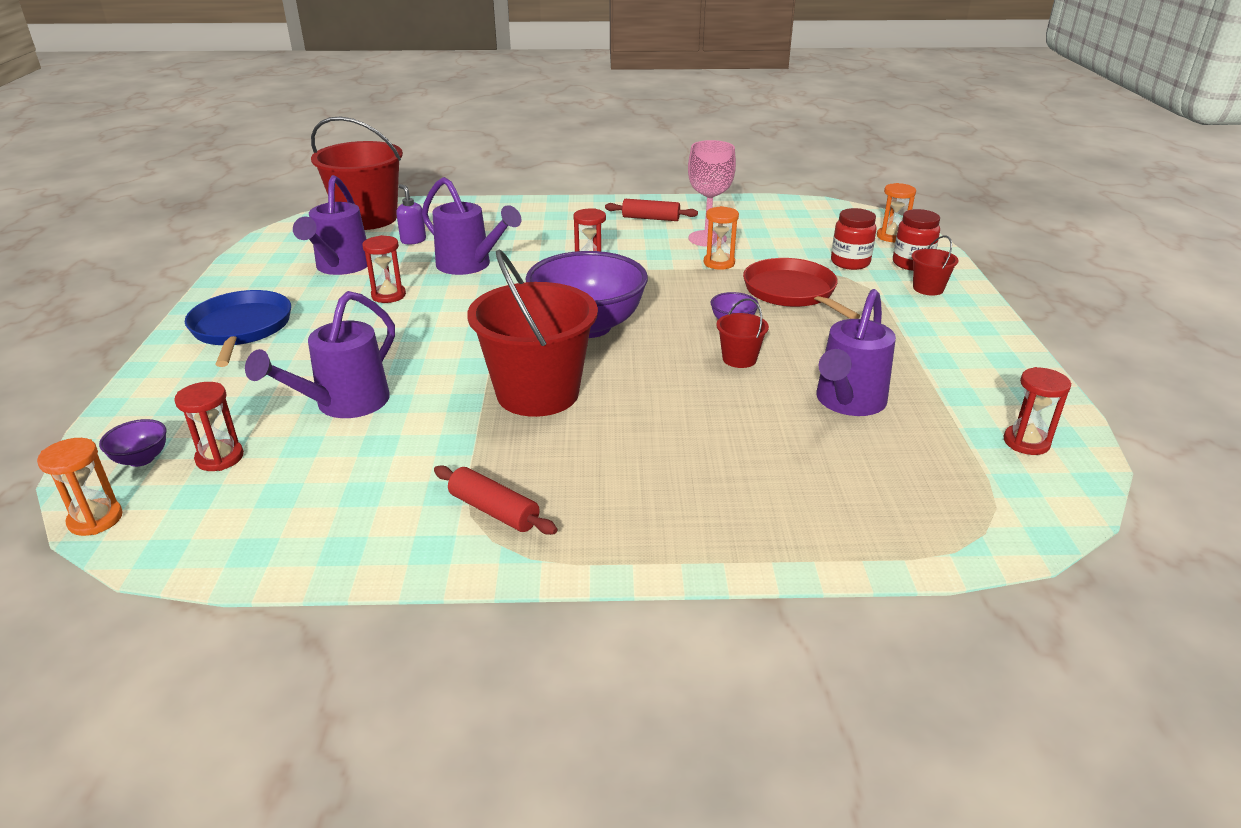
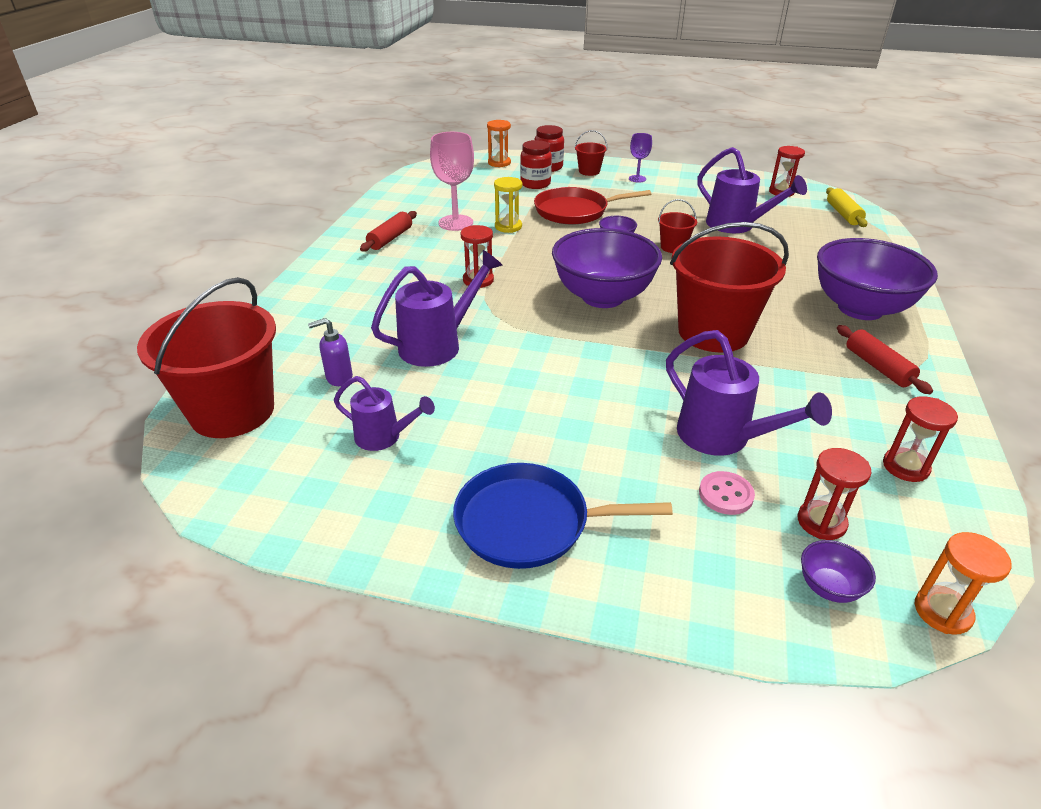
camera: 75 degrees left, 5 degrees up
(263, 408) = (725, 494): none -> pink button
(340, 267) = (384, 437): purple watering can -> purple watering can, size x0.63
(388, 295) = (487, 402): red hourglass -> red hourglass (905, 467)
(494, 511) = (878, 367): red rolling pin -> red rolling pin turned 75 degrees counterclockwise
(646, 505) = (860, 308): none -> purple bowl
(719, 263) = (508, 227): orange hourglass -> yellow hourglass
(940, 321) = (637, 179): none -> purple goblet
(990, 506) = (843, 214): none -> yellow rolling pin

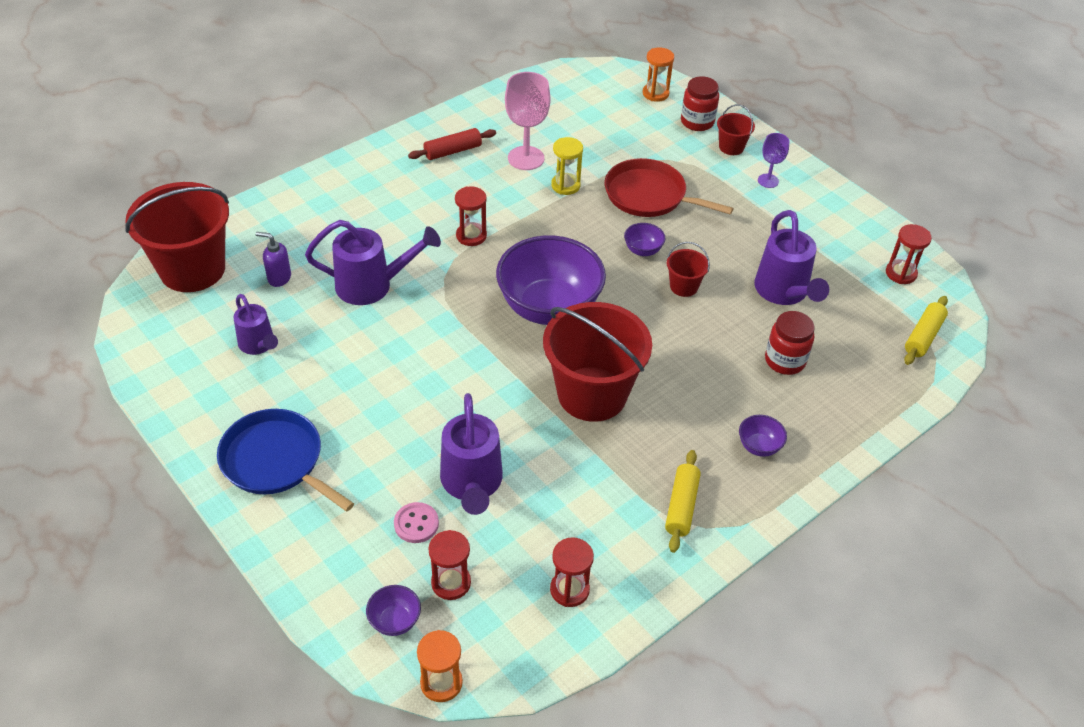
camera: 35 degrees right, 10 degrees up
(535, 184) = (656, 140): red jar -> red jar (785, 360)
(860, 308) = (759, 446): purple bowl -> purple bowl, size x0.40
(878, 367) = (681, 506): red rolling pin -> yellow rolling pin

